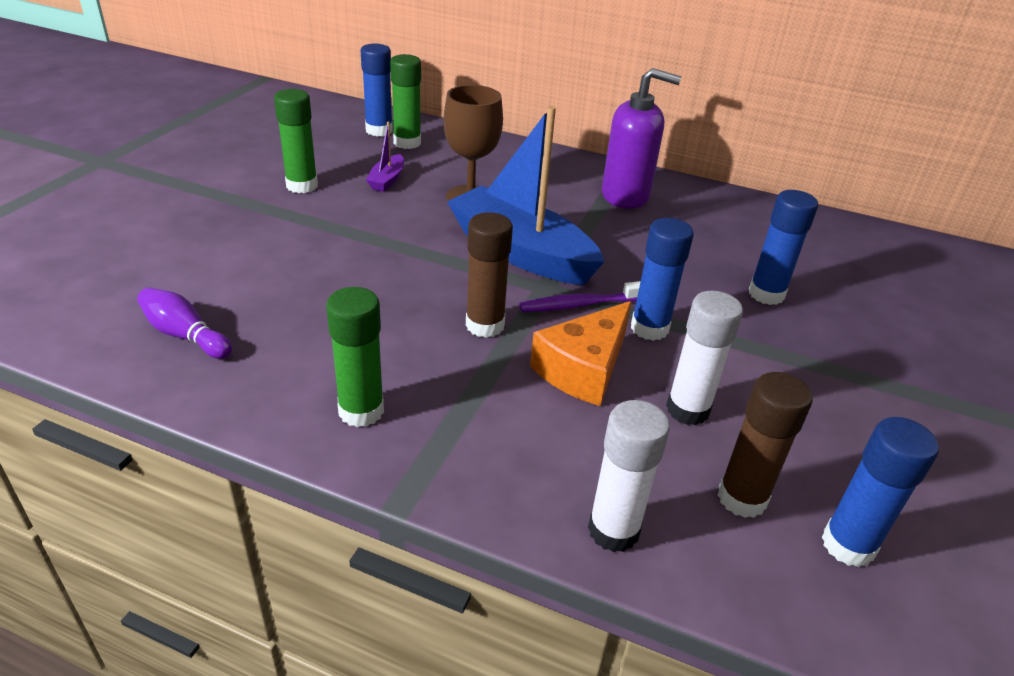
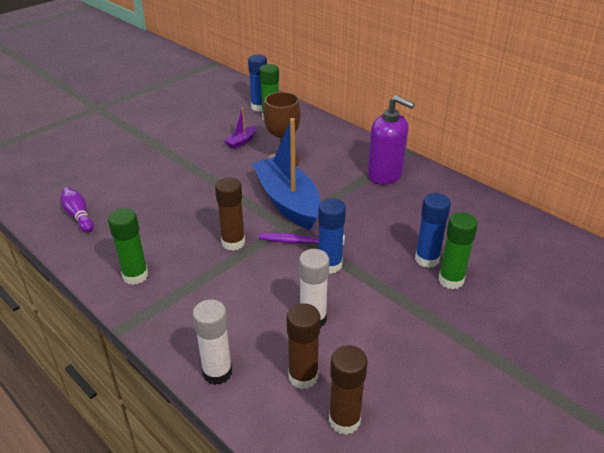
camera: 25 degrees right, 0 degrees up
(302, 186) = (191, 138): green glue stick -> green glue stick (451, 280)
(584, 369) = (270, 280): orange cheese -> none
(848, 545) = (344, 420): blue glue stick -> brown glue stick

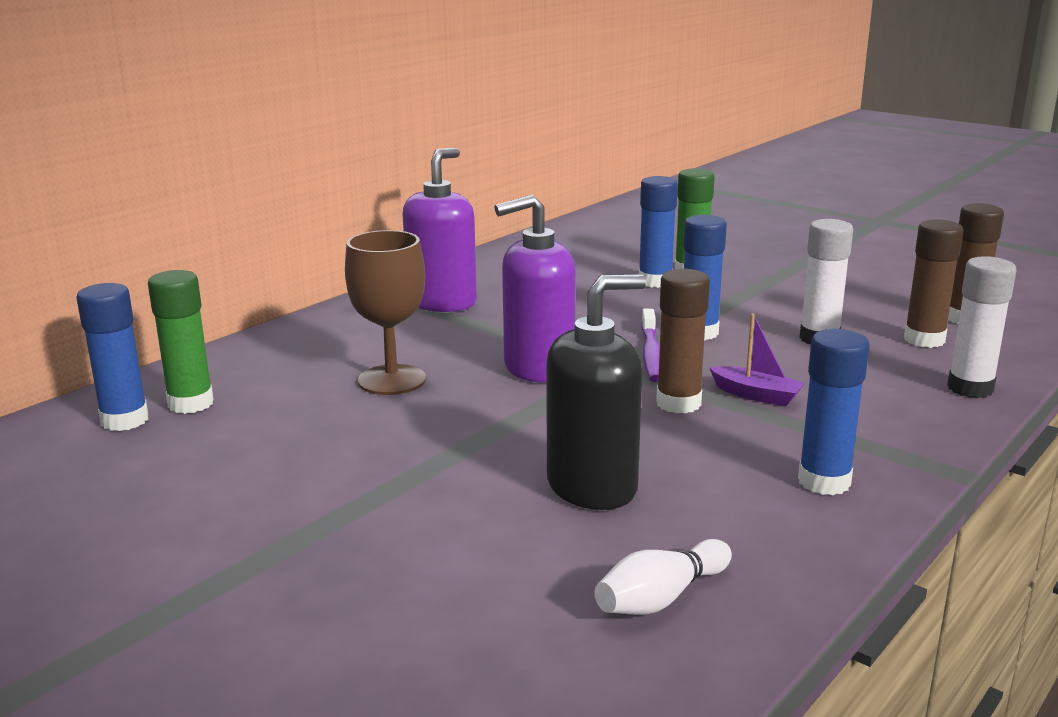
camera: 95 degrees left, 15 degrees down
(79, 216) = (661, 598): purple bowling pin -> white bowling pin
(135, 276) = (824, 482): green glue stick -> blue glue stick
(162, 208) = (592, 487): none -> black soap dispenser
(241, 141) = (300, 427): purple boat -> purple boat (756, 395)
(287, 201) = (538, 368): blue boat -> purple soap dispenser

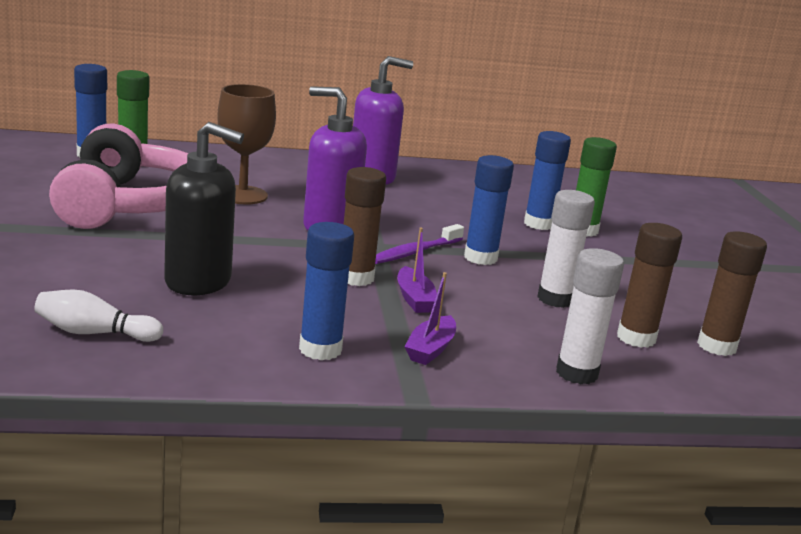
camera: 40 degrees right, 0 degrees up
(320, 452) = (128, 205): none -> pink headphones
(870, 430) = (430, 349): none -> purple boat

